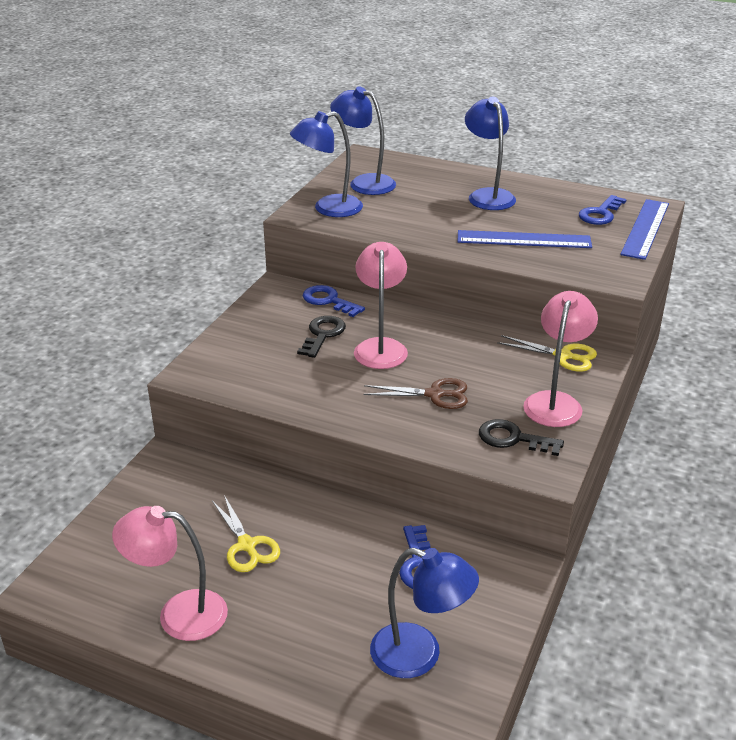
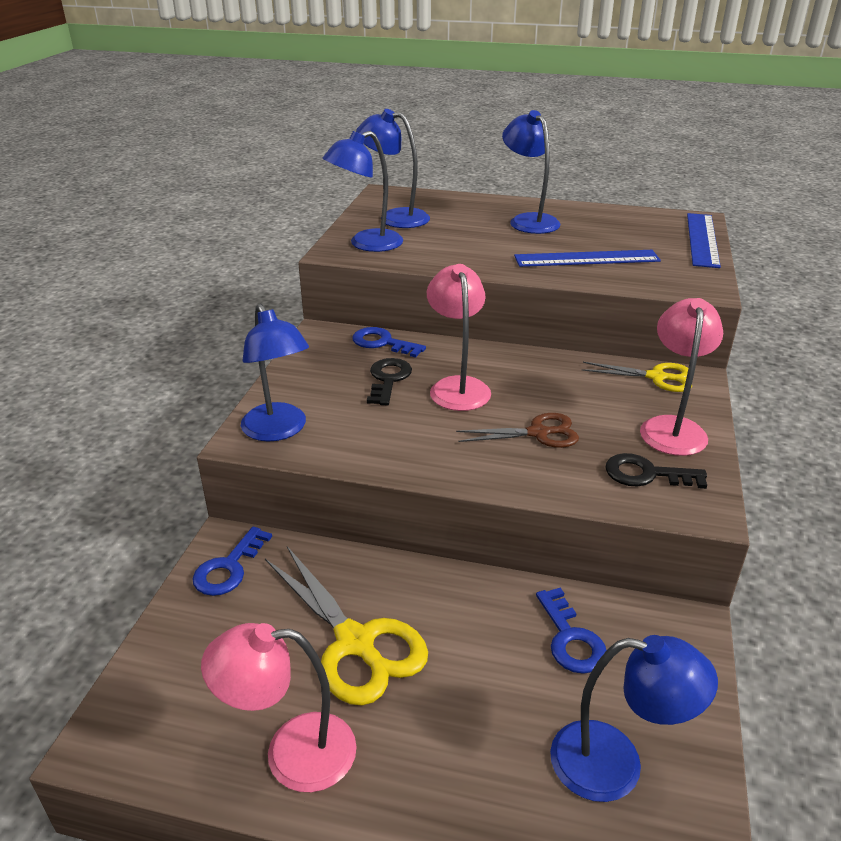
camera: 10 degrees left, 0 degrees up
(217, 370) = (278, 430): none -> blue lamp
(247, 545) = (355, 642): yellow scissors -> yellow scissors, size x1.61
(600, 214) = (650, 229): blue key -> blue key (229, 568)

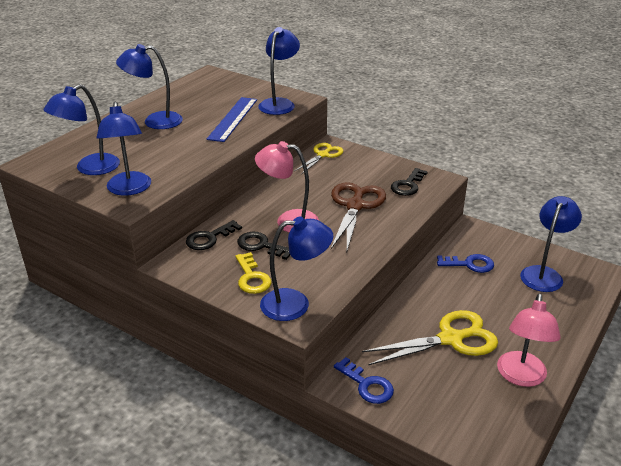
camera: 70 degrees left, 0 degrees up
(318, 388) = (252, 277): none -> yellow key
(382, 343) = (209, 238): blue key -> black key
(538, 433) = (355, 206): brown scissors -> brown scissors, size x1.61
(669, 277) = (279, 103): none -> blue lamp
(672, 427) = (372, 166): pink lamp -> none
(702, 239) = (239, 80): blue ruler -> none

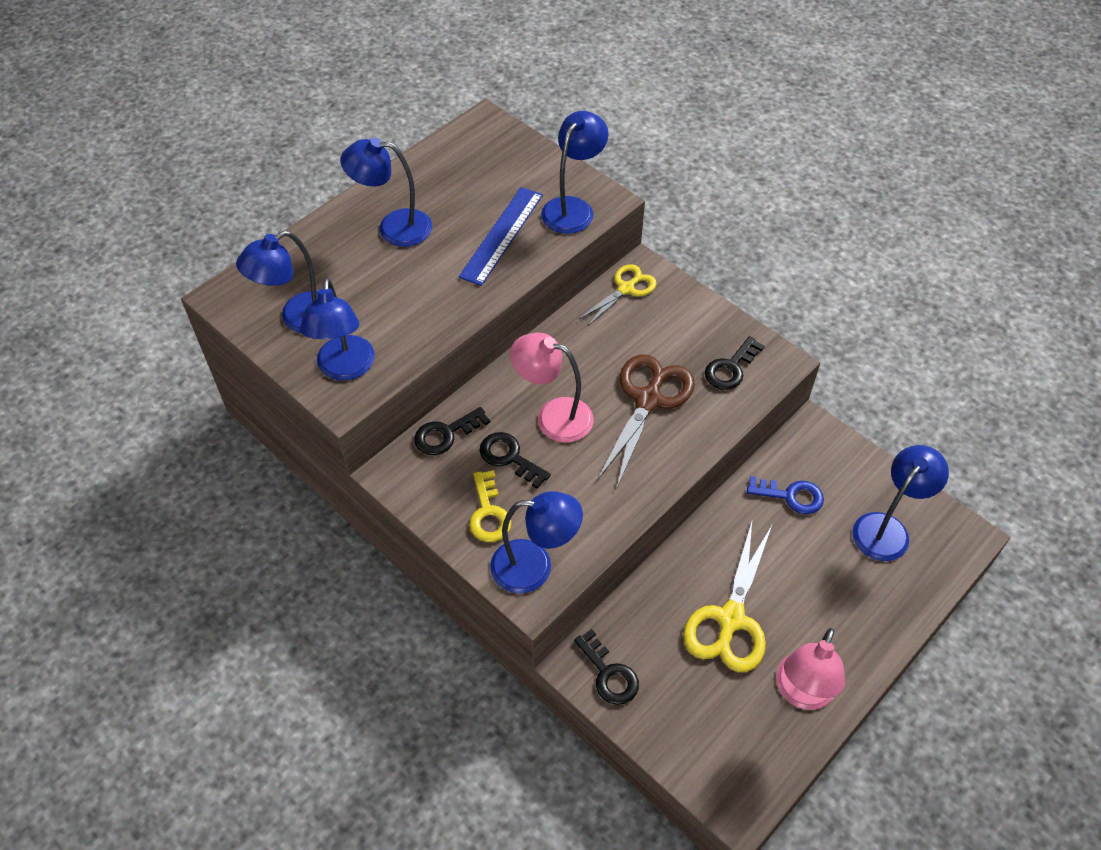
camera: 10 degrees right, 20 degrees up
(367, 385) = (609, 673): blue key -> black key
(451, 339) = (730, 619): yellow scissors -> yellow scissors turned 120 degrees clockwise

